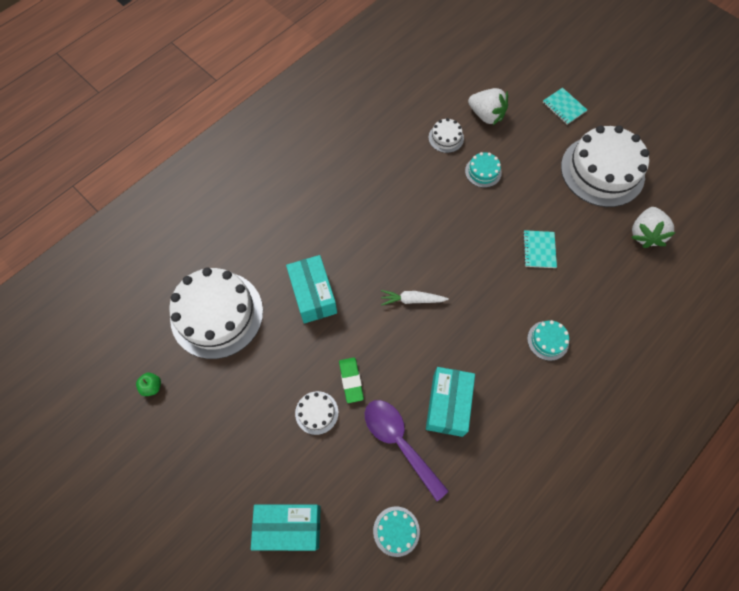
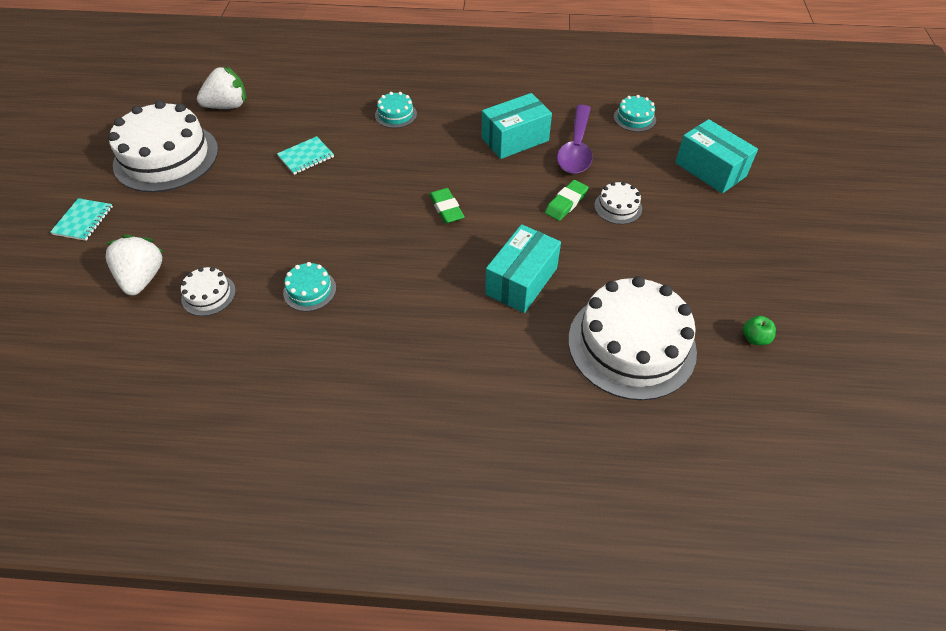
camera: 130 degrees left, 15 degrees down
(412, 300) = (446, 208): white carrot -> green eraser
(483, 172) = (237, 238): turquoise cake -> turquoise cake (309, 290)

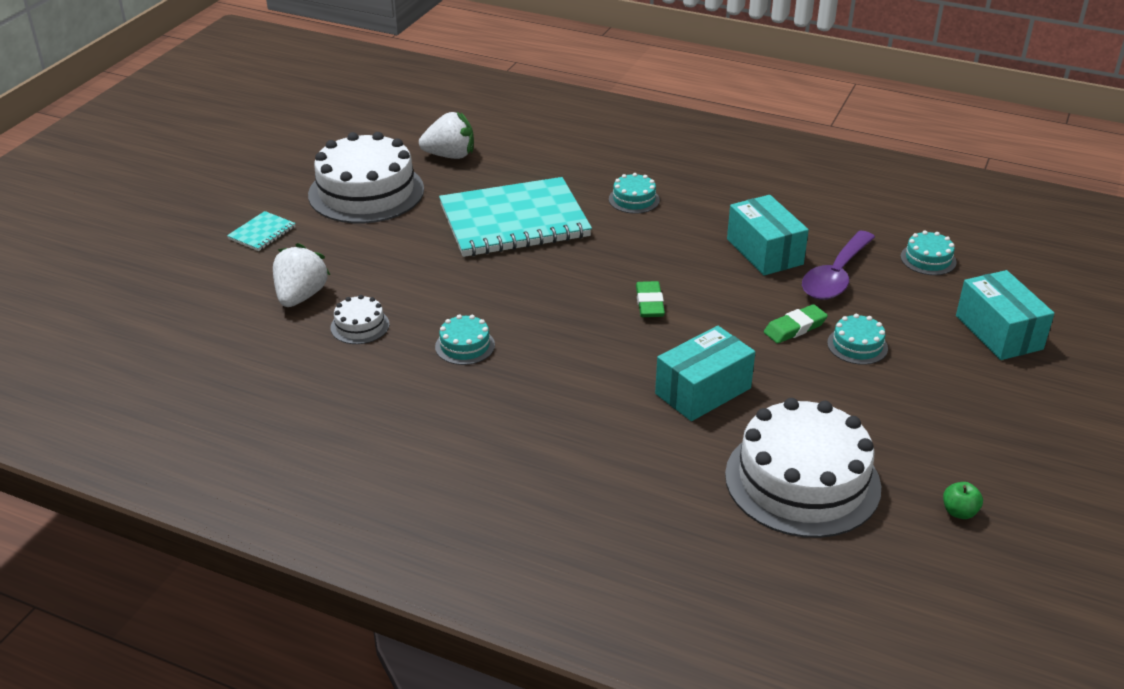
camera: 20 degrees right, 15 degrees down
(306, 157) = (514, 221): turquoise notebook -> turquoise notebook, size x2.45
(515, 139) = (764, 252): turquoise box -> turquoise box turned 75 degrees clockwise
(618, 207) = (857, 345): white cake -> turquoise cake

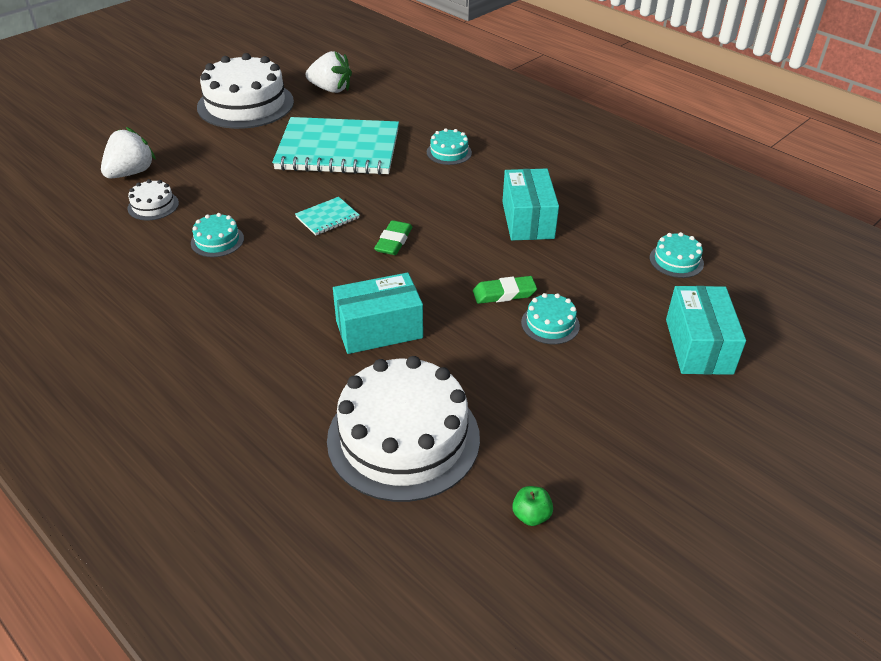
camera: 20 degrees right, 5 degrees up
(262, 233) = (145, 119): turquoise notebook -> turquoise notebook (327, 217)
(835, 276) = (576, 256): purple spoon -> none

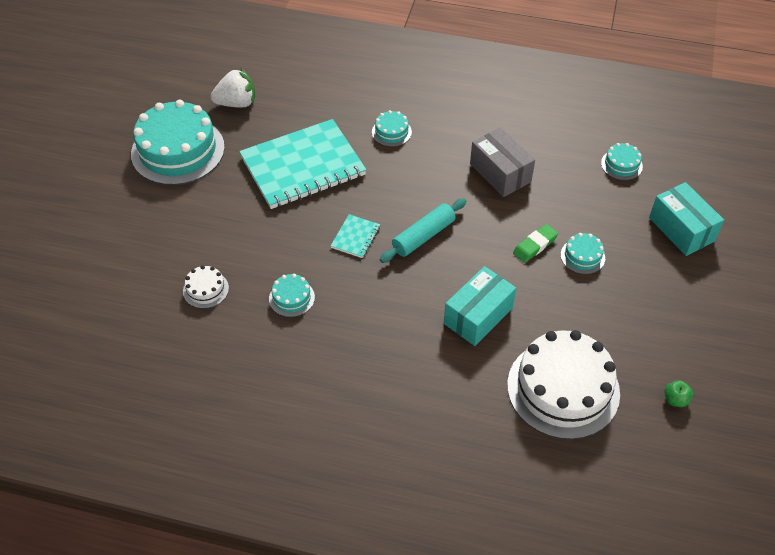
camera: 30 degrees left, 10 degrees up
(131, 173) = (152, 266): white strawberry -> none
(245, 104) = (178, 150): white cake -> turquoise cake
(394, 241) = (423, 236): green eraser -> turquoise rolling pin
(527, 220) = (500, 173): turquoise box -> grey box

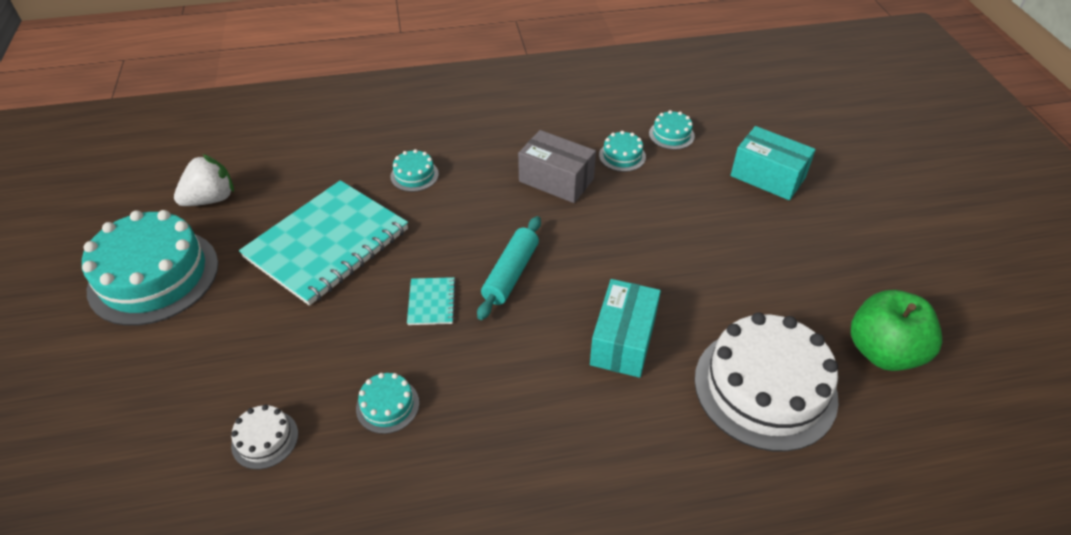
camera: 25 degrees left, 5 degrees down
(535, 245) = (637, 242): green eraser -> none
(582, 256) = (692, 235): turquoise cake -> turquoise cake (622, 156)
(675, 400) = (883, 351): green apple -> green apple, size x2.47

